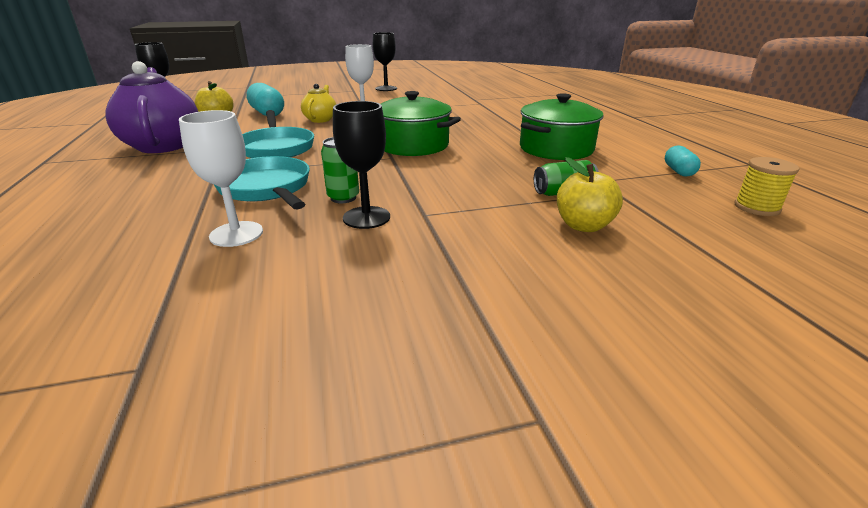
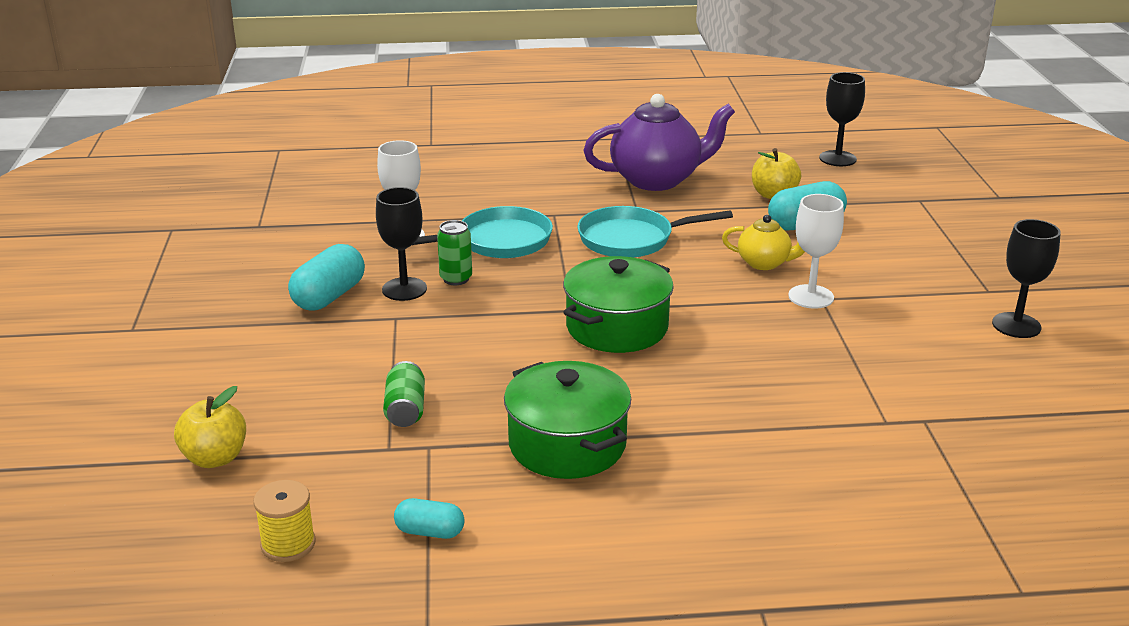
camera: 100 degrees right, 0 degrees up
(389, 255) = (329, 296): none -> turquoise capsule
(583, 226) = (320, 400): yellow apple -> yellow apple (215, 458)

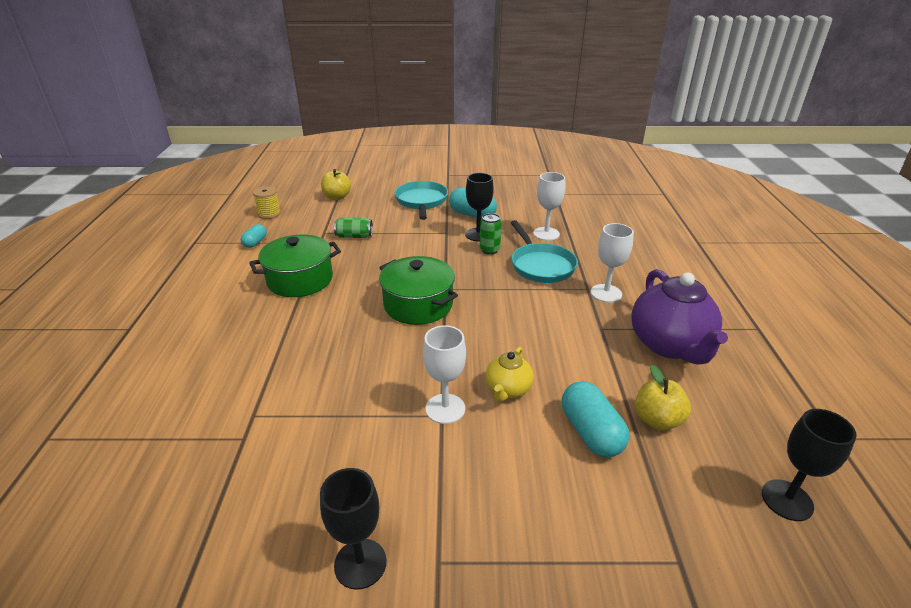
camera: 95 degrees right, 5 degrees up
(562, 204) = (606, 293): none -> white goblet
(632, 239) = (548, 321): turquoise pan -> turquoise pan (421, 201)

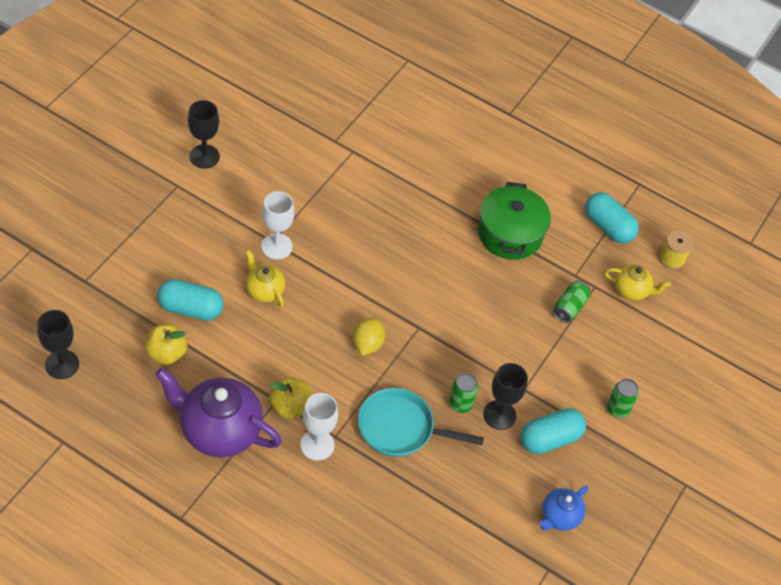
camera: 115 degrees right, 20 degrees up
(255, 242) = (608, 227): turquoise capsule -> turquoise capsule, size x1.73
(314, 220) = (631, 290): none -> yellow teapot
(337, 197) = (681, 334): yellow apple -> yellow apple (290, 406)
(418, 305) = (408, 295): green pot -> none
(421, 201) = (617, 409): turquoise pan -> green can
(491, 306) = (367, 344): none -> yellow lemon
(520, 199) = (559, 516): none -> blue teapot
(546, 234) = (457, 480): white goblet -> none

